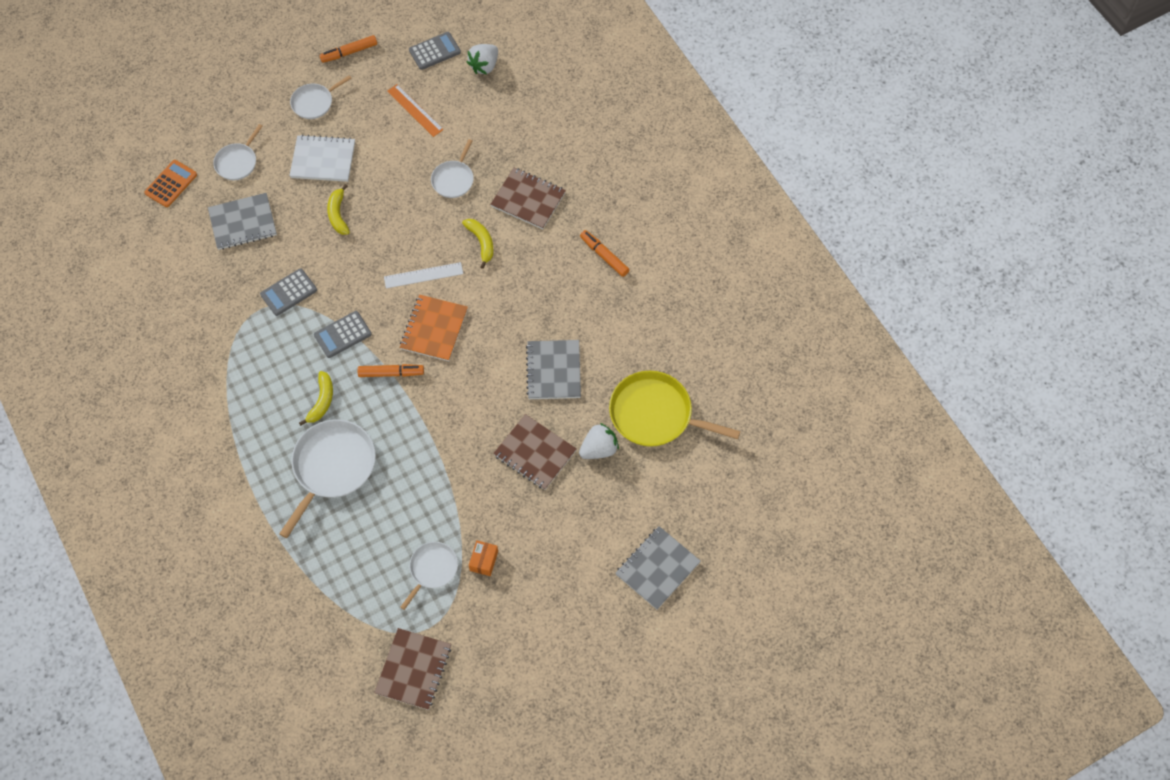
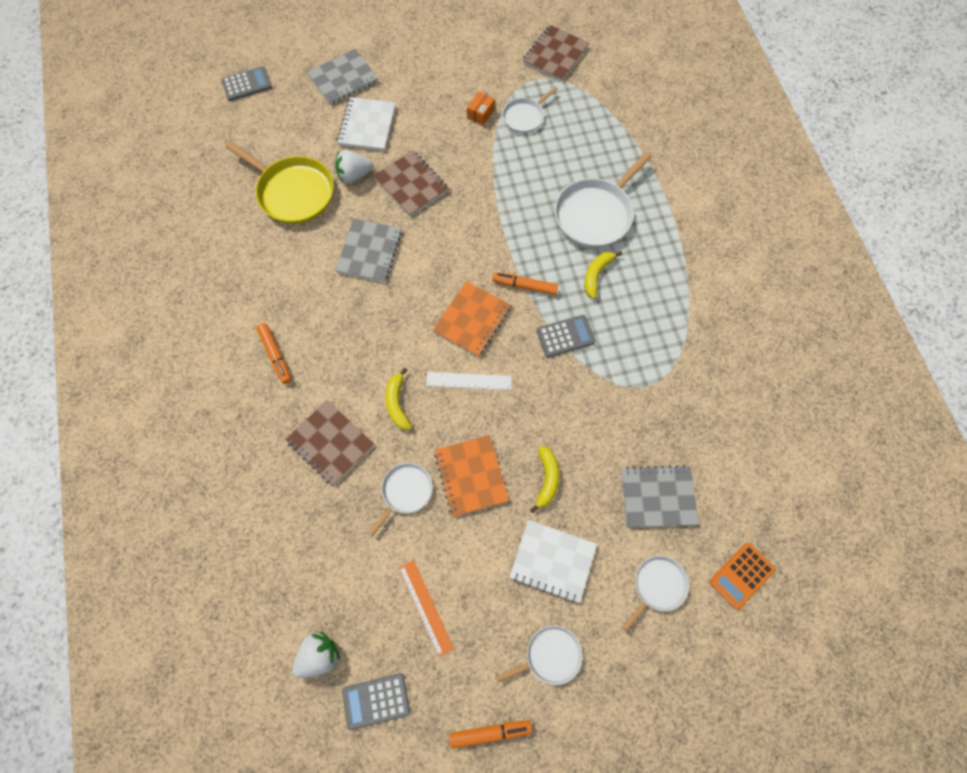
camera: 165 degrees left, 5 degrees up
(289, 292) = (615, 397): grey calculator -> grey calculator (246, 84)
(402, 202) = (471, 476): none -> orange notebook
(607, 513) = (367, 125): none -> white notebook

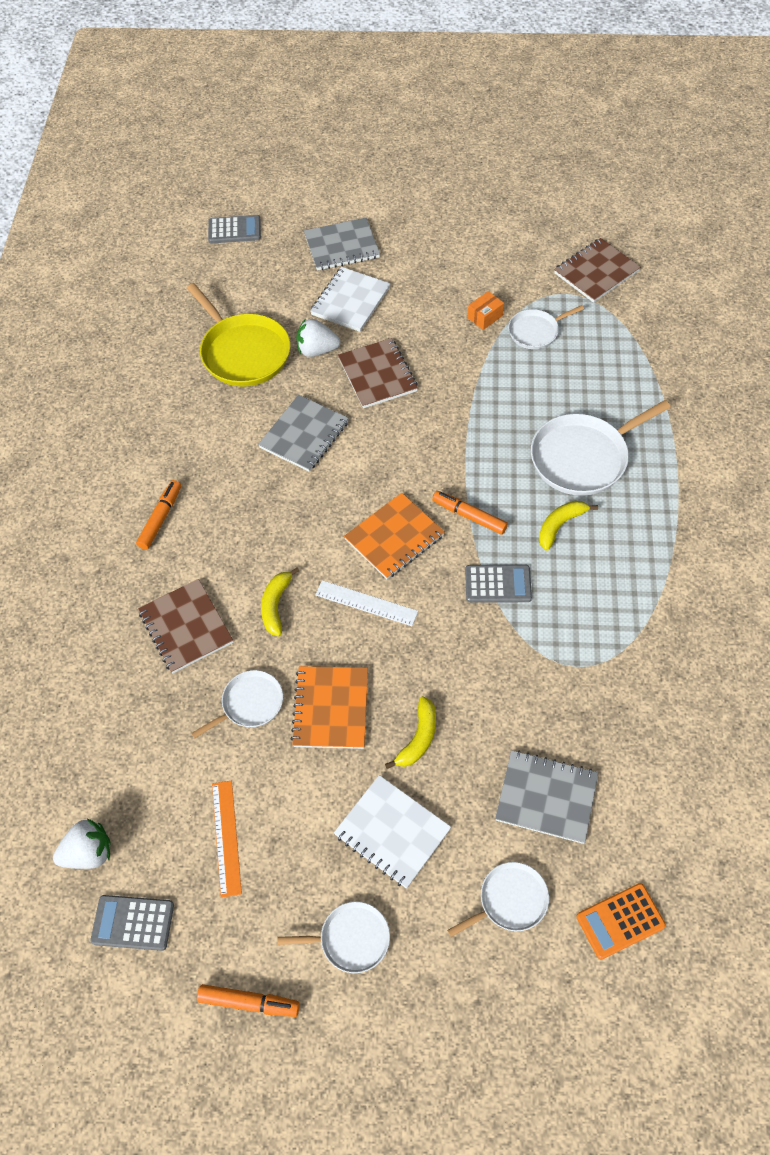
camera: 20 degrees right, 10 degrees down
(275, 355) = (161, 518): orange marker -> orange marker turned 150 degrees counterclockwise

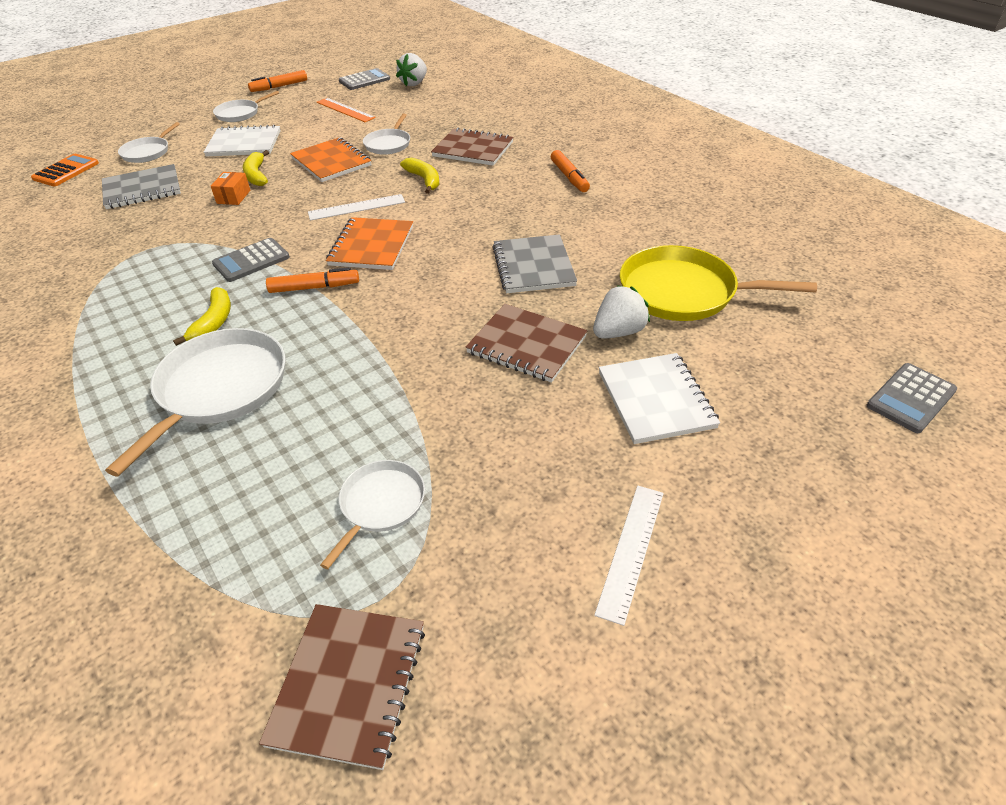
camera: 140 degrees right, 15 degrees down
(342, 246) = (766, 462): grey notebook -> none
(444, 251) = (631, 550): none -> white ruler
(485, 317) = (469, 483): orange box -> orange box (233, 197)

